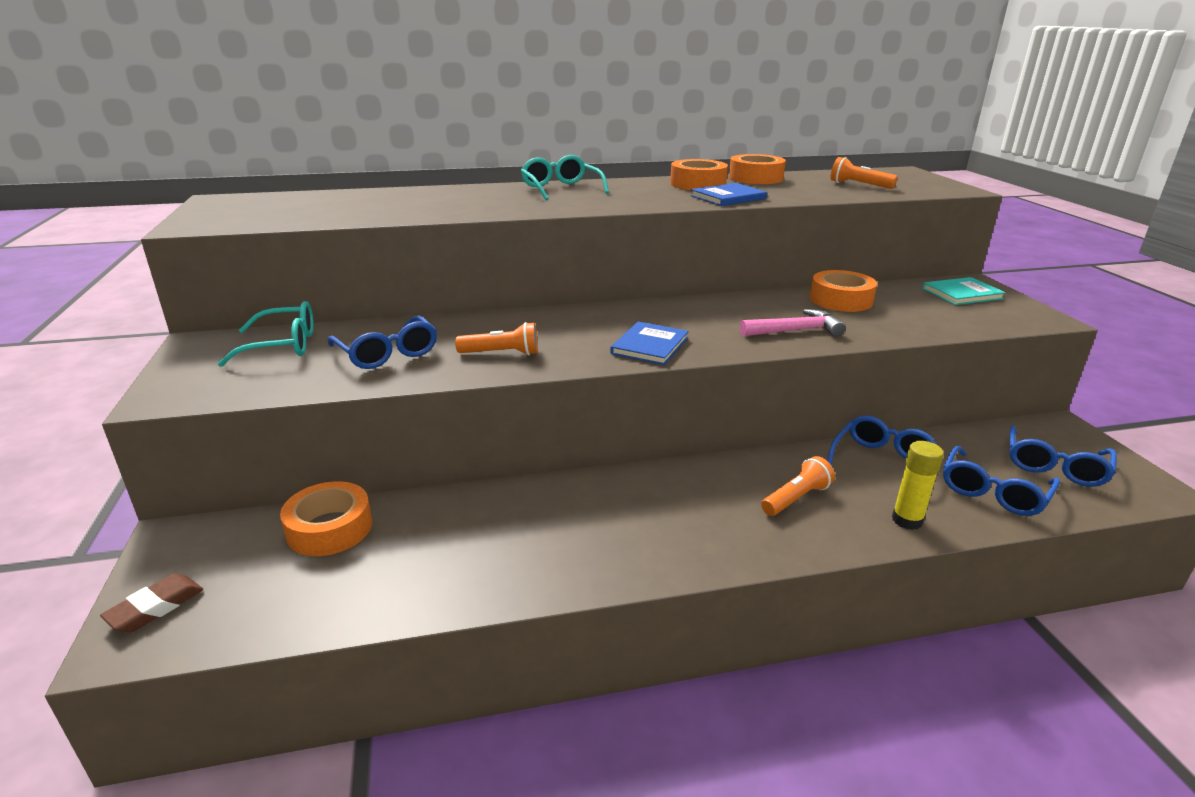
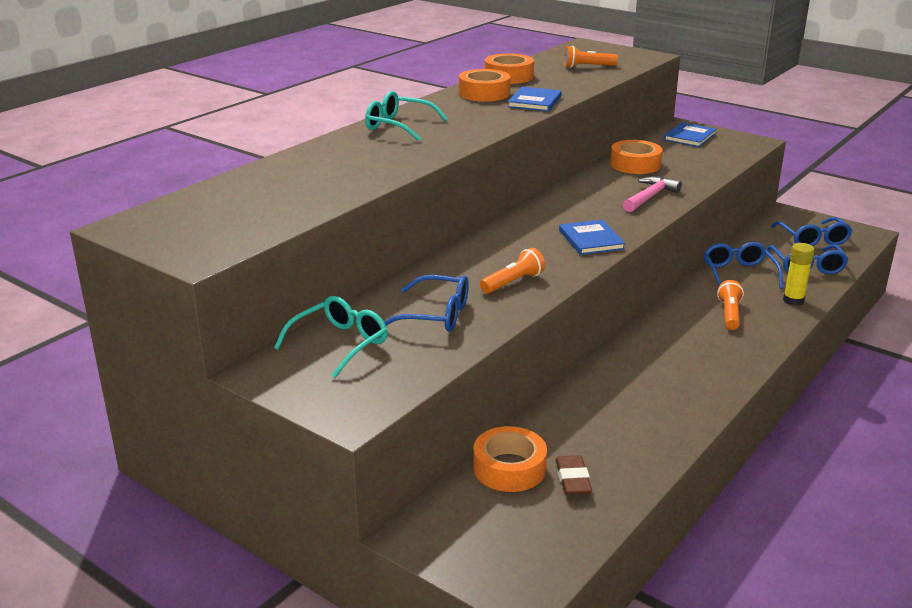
camera: 40 degrees left, 0 degrees up
(155, 607) = (498, 568): brown eraser -> brown eraser (573, 479)
(962, 294) = (689, 137): turquoise book -> blue book

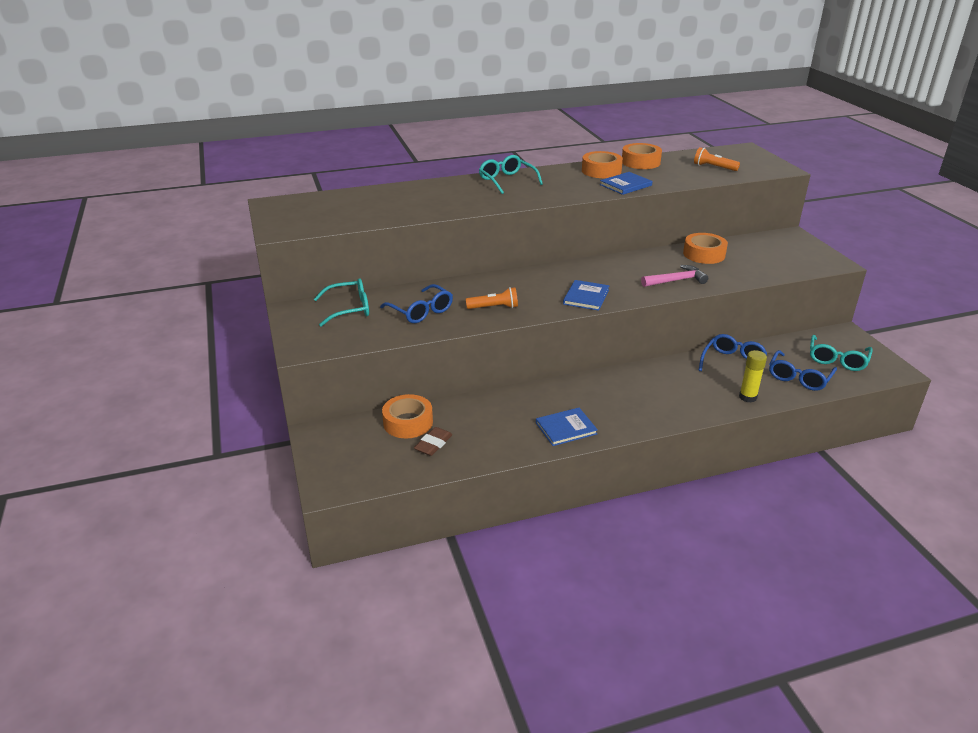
camera: 35 degrees right, 5 degrees up
(689, 137) = (784, 245): blue book -> blue book (566, 428)
(729, 314) = (682, 388): orange flashlight -> none
(813, 239) = (837, 360): blue glasses -> turquoise glasses

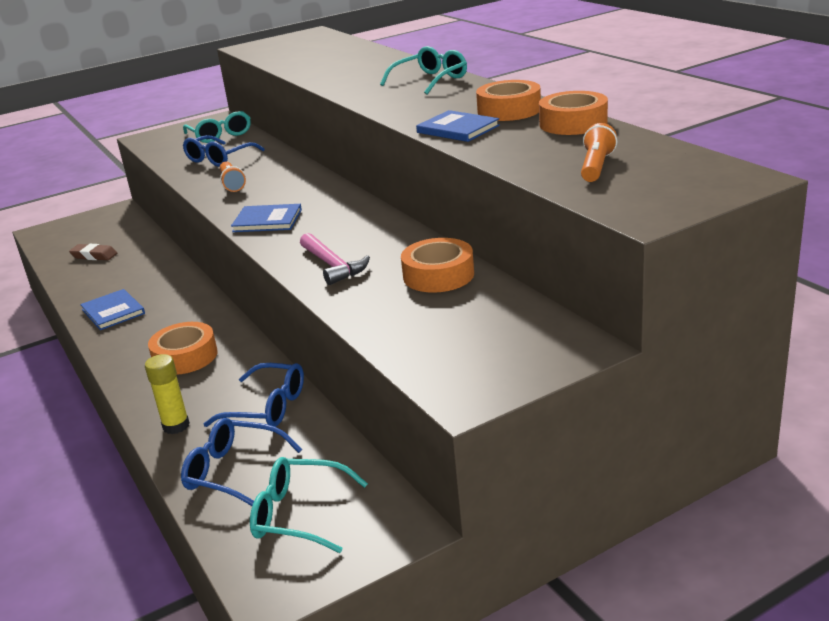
camera: 80 degrees right, 5 degrees down
(408, 422) = (131, 238): orange tape -> orange tape (185, 357)

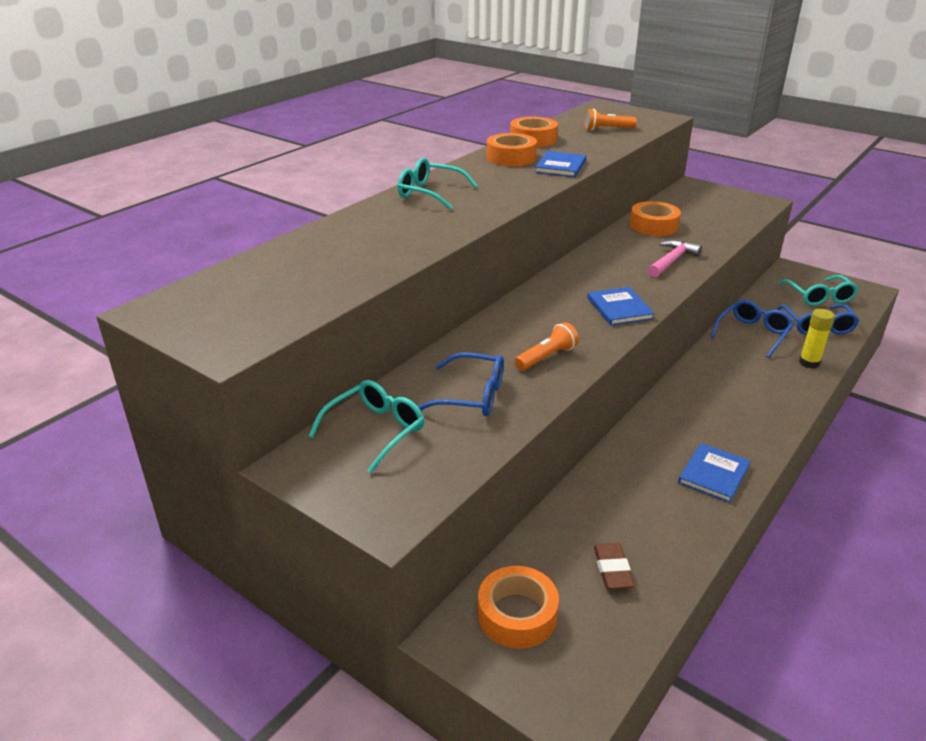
camera: 115 degrees left, 5 degrees up
(185, 357) = (737, 392): orange tape -> orange tape (517, 615)
(267, 407) = (753, 333): blue glasses -> blue glasses turned 45 degrees clockwise

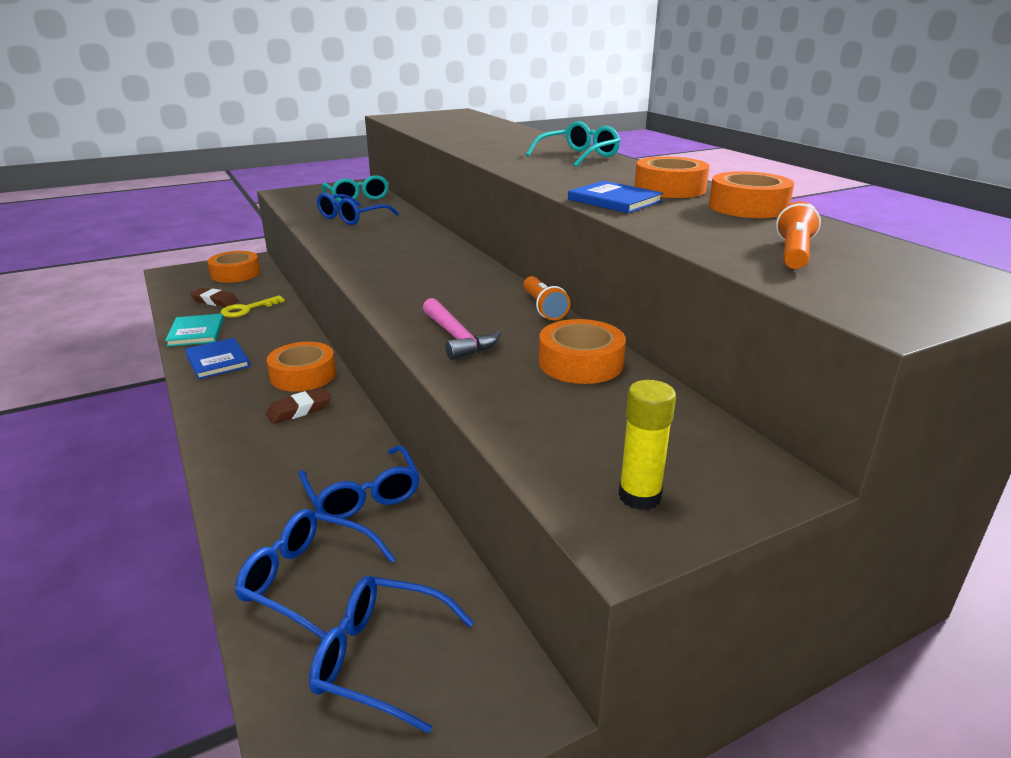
camera: 115 degrees right, 5 degrees down
(546, 357) = (360, 242): orange flashlight -> orange flashlight (543, 308)
(606, 524) = (247, 309): none -> yellow key
(619, 308) = (391, 281): blue book -> none
(678, 412) = (303, 375): none -> orange tape
(689, 528) = (196, 332): none -> turquoise book
(718, 391) = (299, 410): none -> brown eraser
(809, 363) = (251, 506): yellow glue stick -> yellow glue stick (639, 496)
(819, 297) = (380, 658): turquoise glasses -> blue glasses

